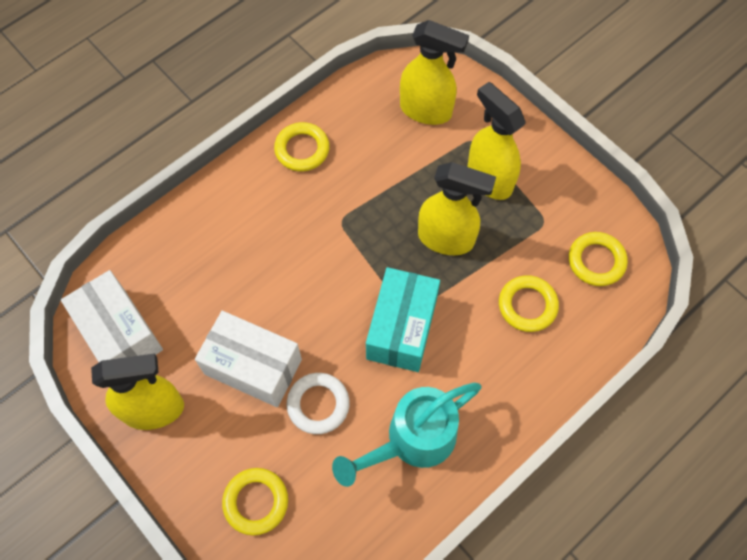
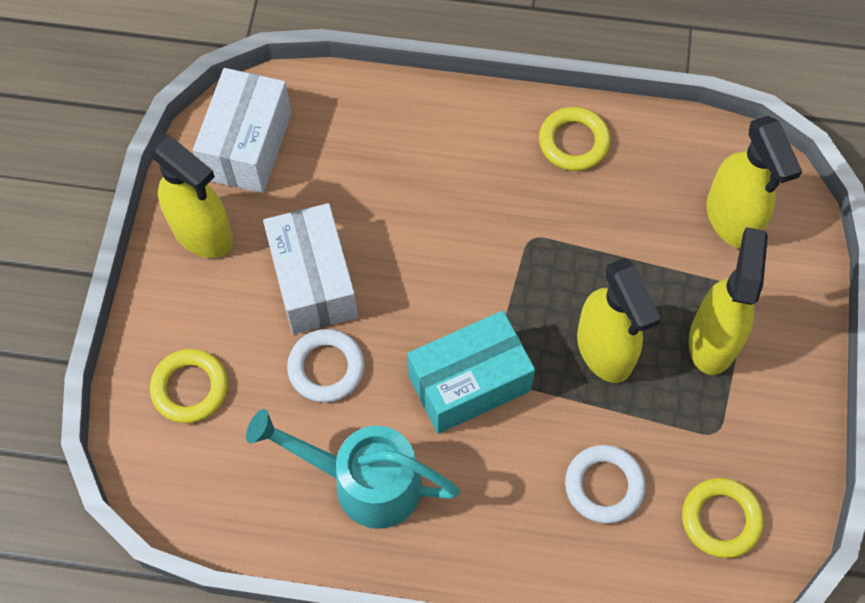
camera: 50 degrees right, 0 degrees up
(527, 305) = (604, 486): yellow ring -> white ring

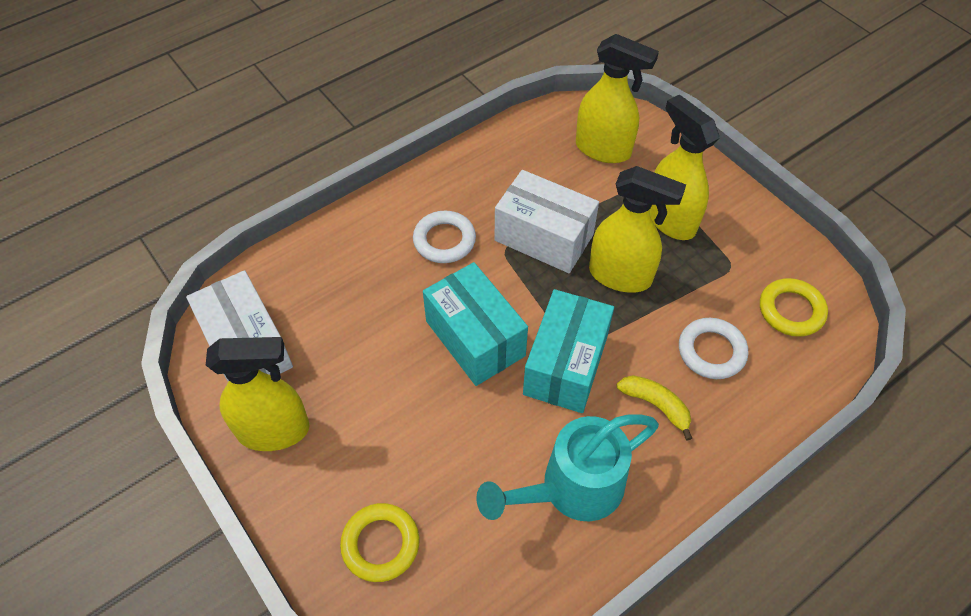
camera: 45 degrees left, 10 degrees down
(313, 282) = (392, 393): white box -> white box (544, 237)
(326, 368) = (463, 440): white ring -> white ring (444, 240)
(422, 294) = (475, 338): none -> turquoise box
(503, 484) = (656, 405): none -> yellow banana
(573, 142) = (467, 178): yellow ring -> none

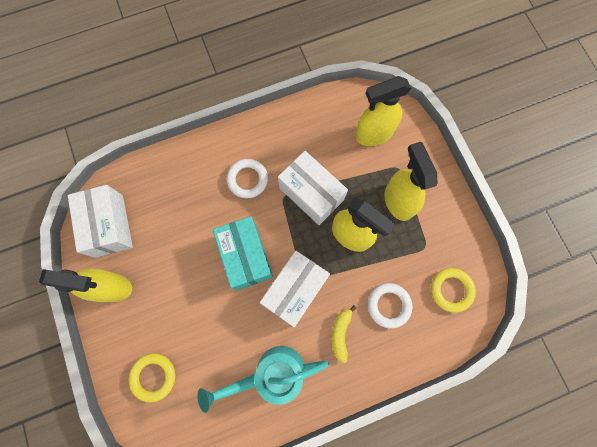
camera: 15 degrees right, 20 degrees up
(566, 365) = (295, 290): turquoise box -> white box
(603, 149) = (373, 134): yellow spray bottle -> yellow spray bottle turned 120 degrees clockwise
(656, 405) = (341, 333): yellow banana -> yellow banana turned 135 degrees counterclockwise

